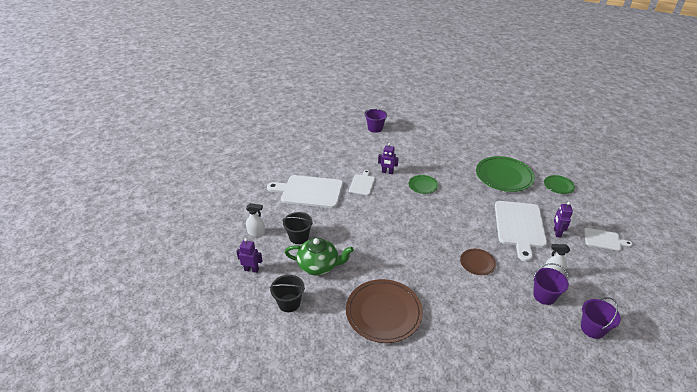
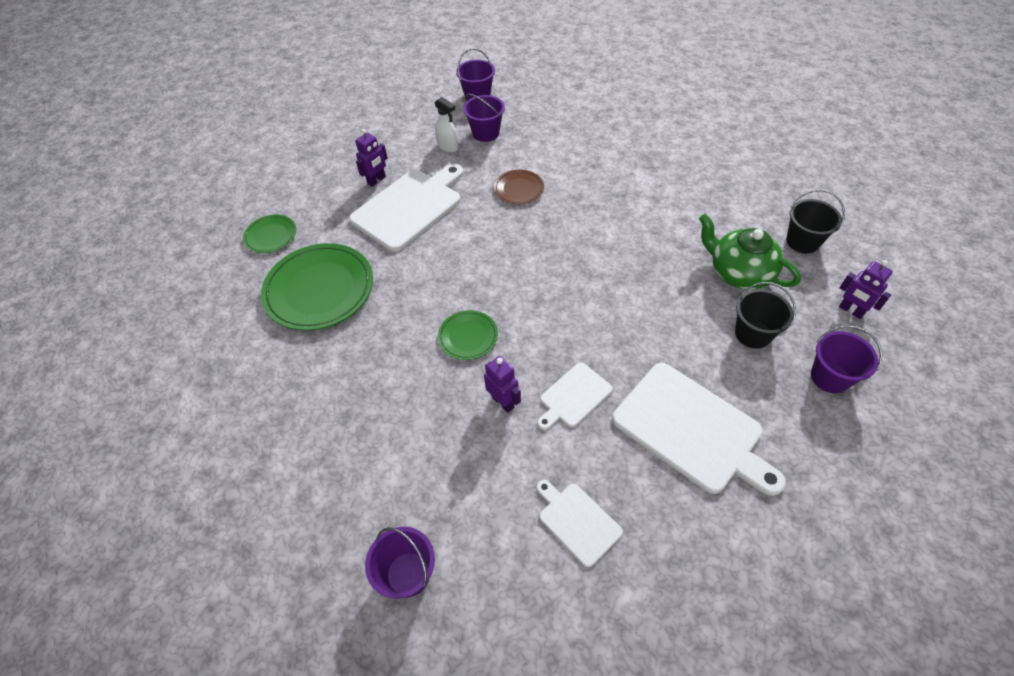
camera: 145 degrees left, 15 degrees up
(256, 232) = (830, 377): white spray bottle -> purple bucket
(383, 312) = (682, 186): brown plate -> none
(604, 239) = (337, 152): white cutting board -> white cutting board (577, 521)

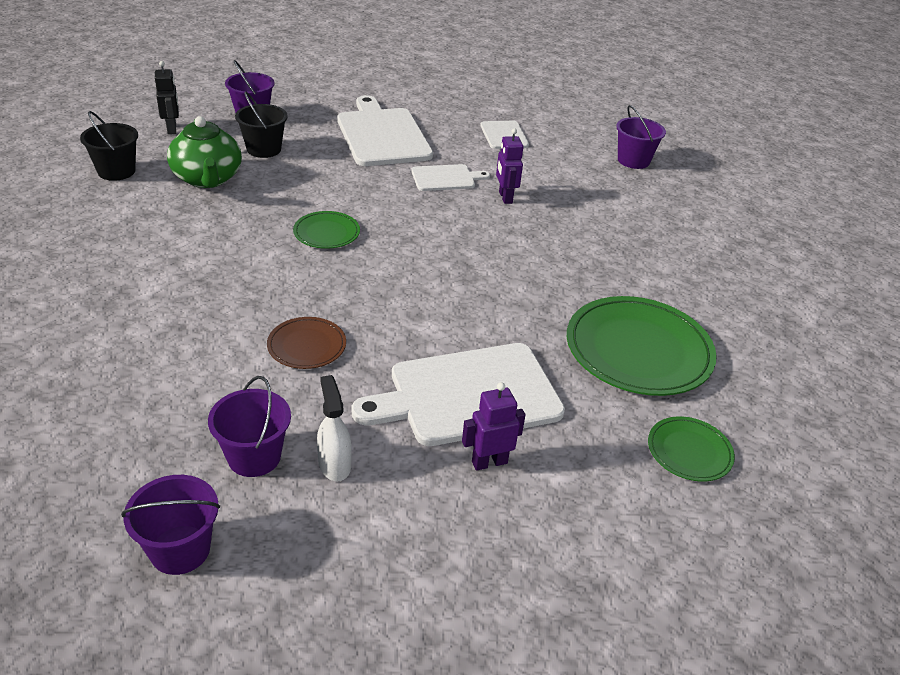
camera: 155 degrees left, 15 degrees down
(468, 337) = (500, 244): green plate -> green plate (326, 233)
(851, 310) = (172, 129): purple robot -> black robot

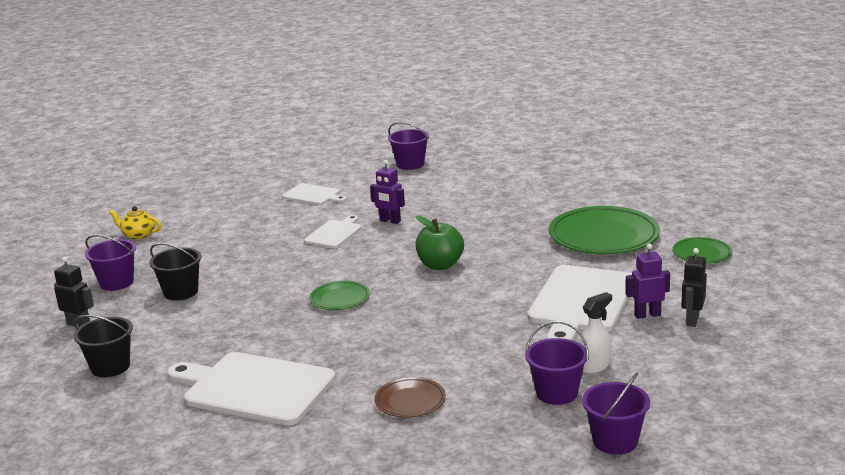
camera: 45 degrees left, 15 degrees down
(207, 179) = (189, 328): green teapot -> none
(307, 346) = (465, 343): brown plate -> brown plate (410, 401)
(334, 464) = (595, 366): white spray bottle -> white spray bottle turned 120 degrees clockwise
(339, 90) = (138, 235): none -> yellow teapot
(382, 135) = (237, 238): white cutting board -> white cutting board (254, 388)
(450, 264) = (440, 265): none -> green apple
(489, 462) = (647, 315): purple robot -> purple robot turned 60 degrees clockwise
(512, 509) = (692, 320): none -> black robot

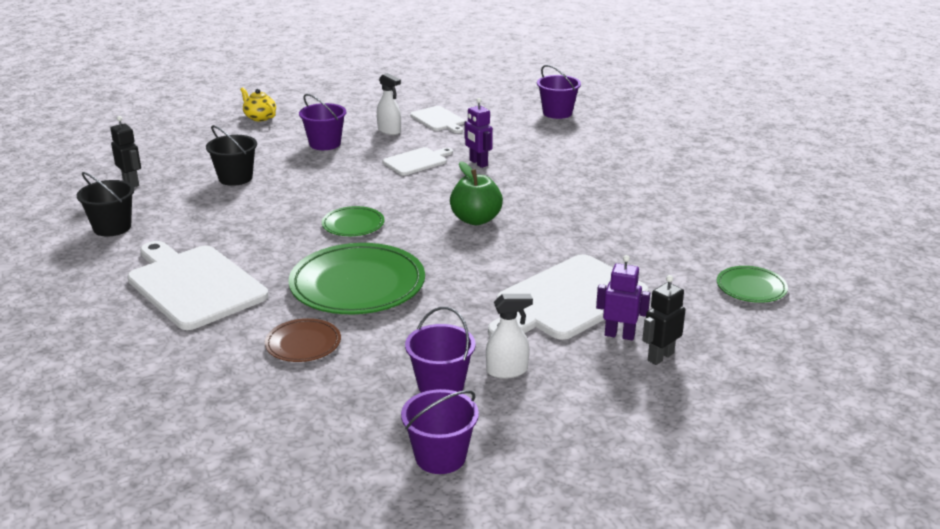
camera: 25 degrees right, 5 degrees up
(116, 282) = (198, 155): purple bucket -> purple bucket (325, 144)
(279, 215) = (389, 131): none -> white spray bottle
(603, 236) = (666, 237): green plate -> green plate (357, 285)

